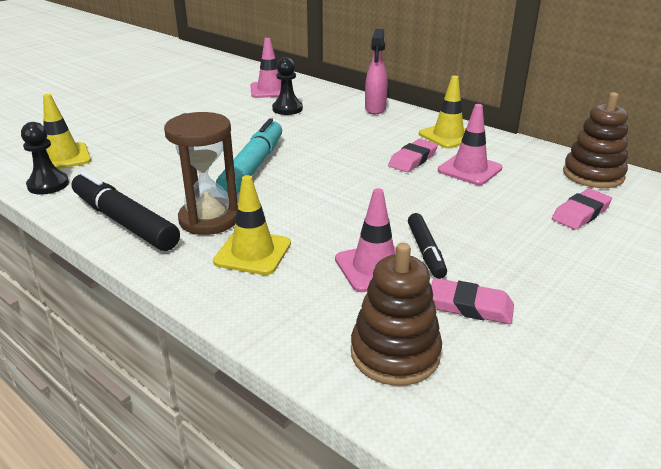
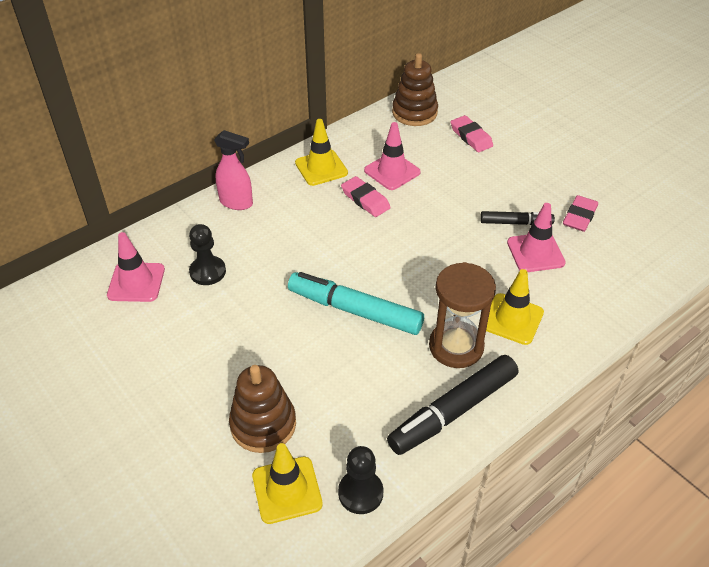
camera: 80 degrees left, 15 degrees up
(395, 353) = (626, 259): brown stacking toy -> brown stacking toy (263, 424)

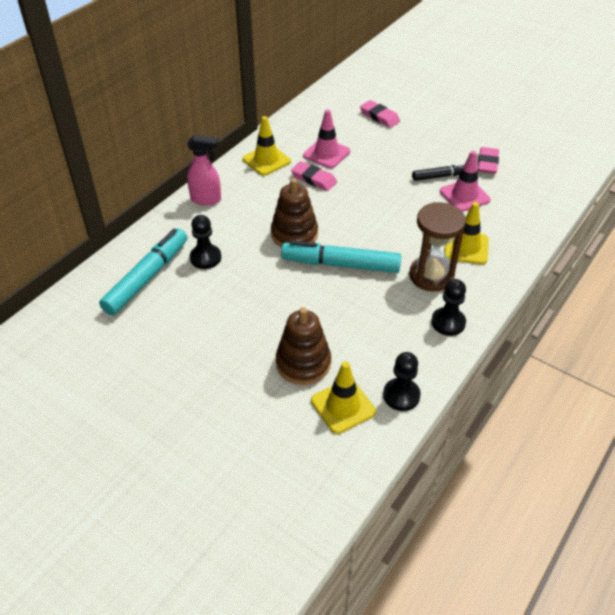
camera: 15 degrees left, 0 degrees up
(136, 282) = (147, 277): pink traffic cone -> turquoise marker
(414, 113) = (326, 105): brown stacking toy -> brown stacking toy (294, 234)
(453, 411) = (448, 322): black marker -> black pawn

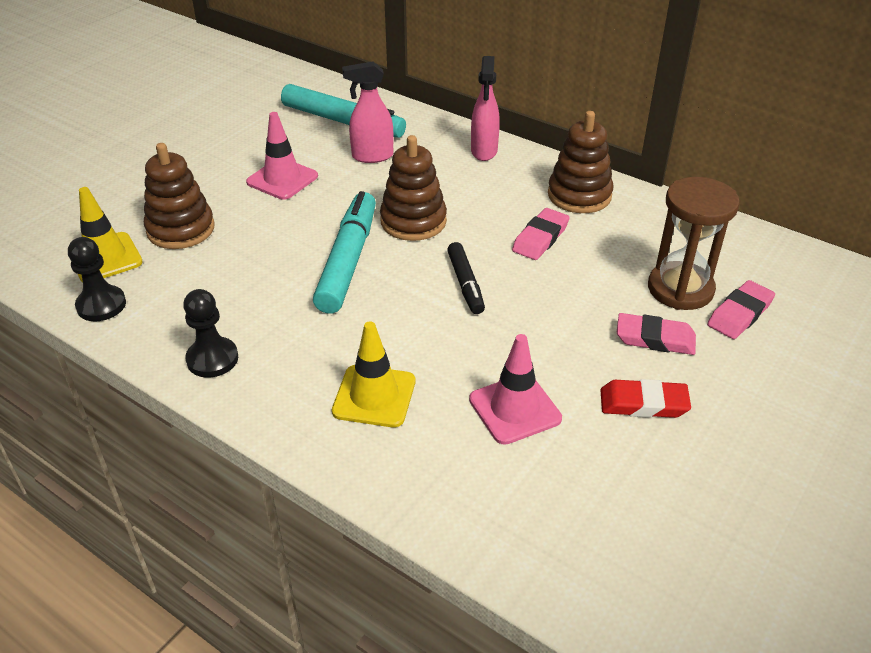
camera: 90 degrees right, 5 degrees down
(205, 258) = (372, 156): black pawn -> pink spray bottle
(266, 160) = (579, 195): yellow traffic cone -> brown stacking toy
(326, 153) = (609, 251): pink traffic cone -> pink traffic cone (282, 179)
(431, 276) = (312, 349): brown hourglass -> brown hourglass (680, 289)
(440, 176) = (569, 382): black marker -> black marker (465, 284)
(451, 154) = (643, 403): none -> red eraser
(487, 163) = (624, 456): pink eraser -> pink eraser (655, 339)

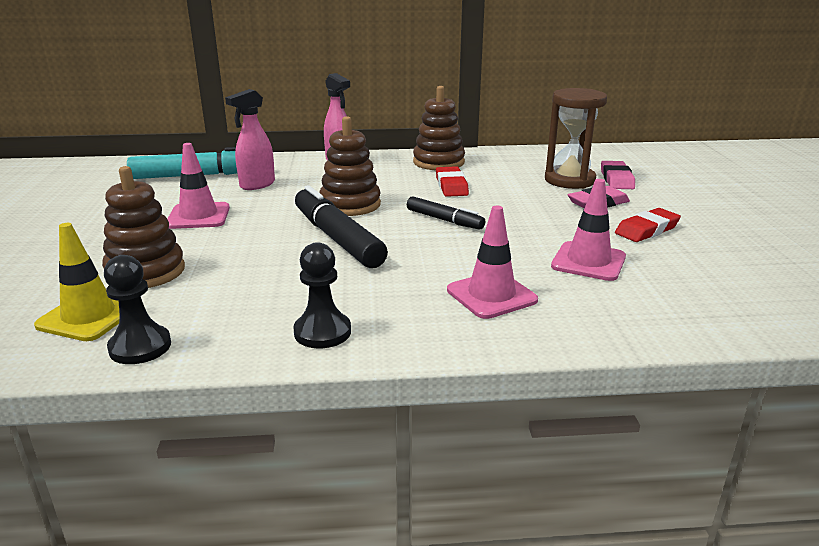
camera: 40 degrees left, 15 degrees down
(348, 261) = (337, 238): turquoise marker -> black marker
(374, 396) = (491, 295): yellow traffic cone -> pink traffic cone
(540, 238) = (451, 186): pink eraser -> red eraser

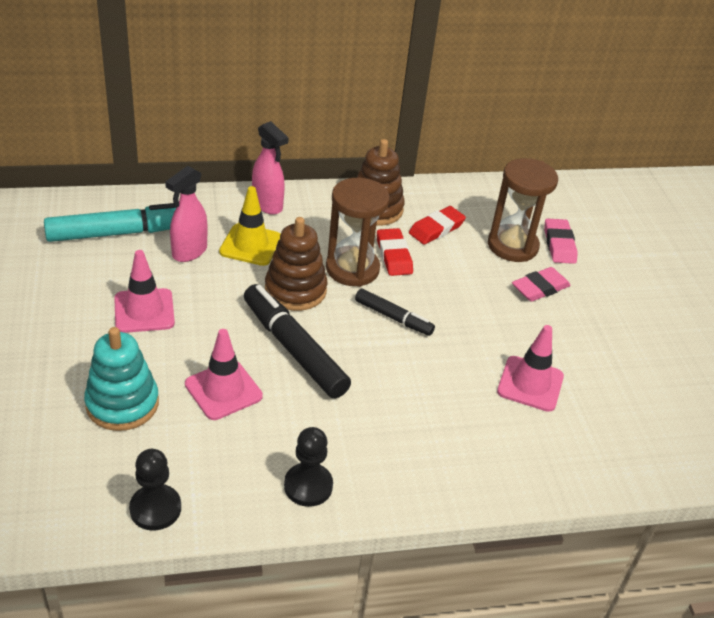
camera: 10 degrees left, 15 degrees up
(89, 316) = (93, 469): yellow traffic cone -> yellow traffic cone (250, 245)
(146, 272) = (122, 404): brown stacking toy -> turquoise stacking toy
(409, 193) = (352, 269): none -> brown hourglass
(491, 295) = (447, 433): pink traffic cone -> pink traffic cone (223, 390)
(646, 230) = (584, 333): red eraser -> red eraser (436, 229)

